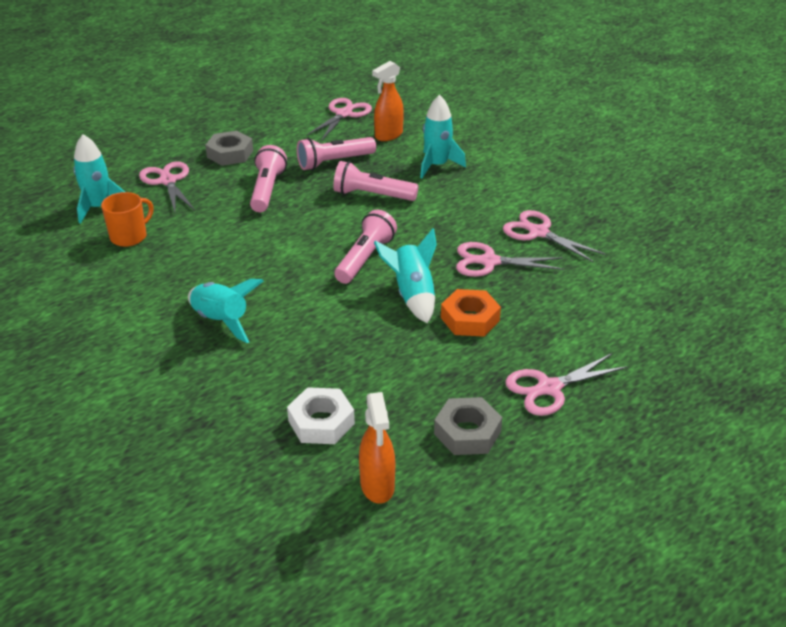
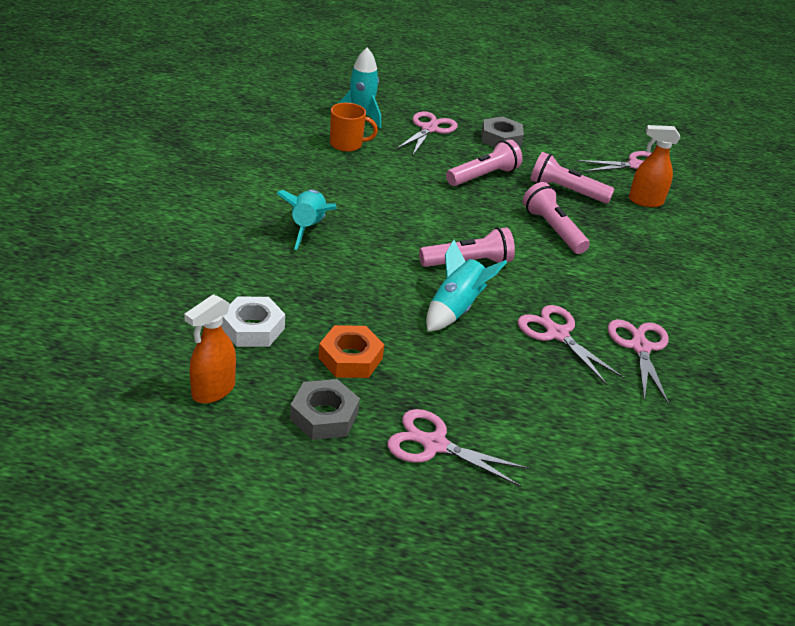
camera: 45 degrees right, 0 degrees up
(437, 165) = (645, 245): turquoise rocket -> none
(470, 319) = (466, 355): orange nut -> orange nut (350, 358)

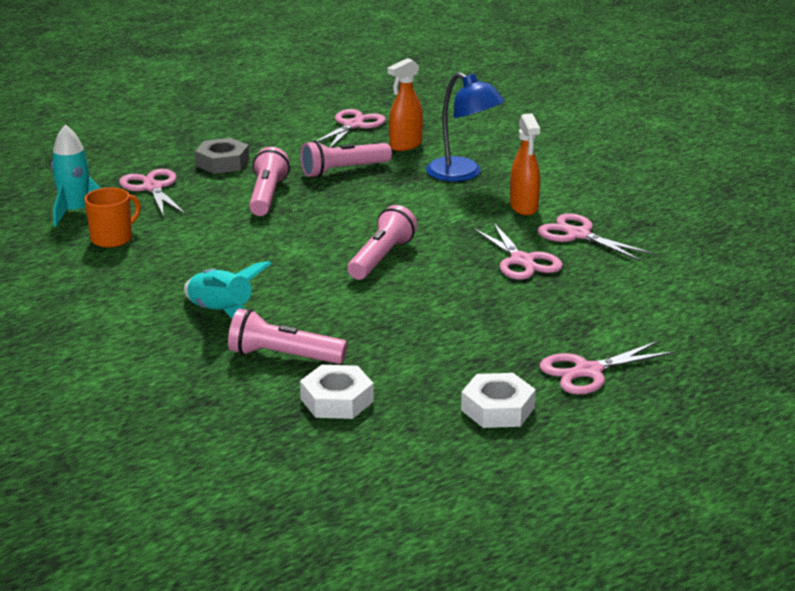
camera: 45 degrees left, 10 degrees down
(213, 390) = (400, 453): orange spray bottle -> orange spray bottle (524, 207)
(324, 416) = (497, 409): grey nut -> white nut
(350, 358) = (439, 367): orange nut -> none
(455, 309) = (435, 291): turquoise rocket -> none
(553, 229) = (388, 201): pink flashlight -> pink flashlight (283, 356)
(557, 334) = (522, 261): pink scissors -> pink scissors turned 120 degrees counterclockwise
(645, 246) = (463, 174): none -> blue lamp

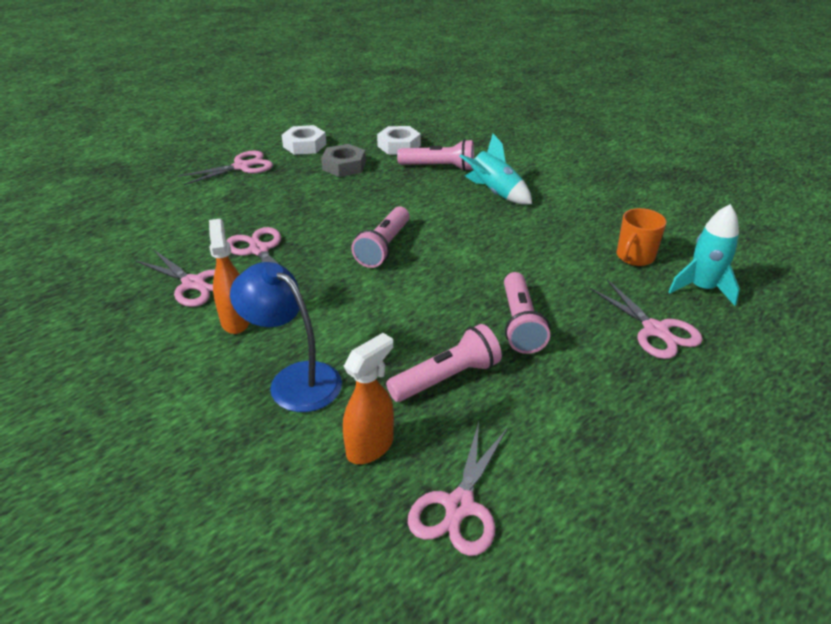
camera: 175 degrees right, 10 degrees up
(222, 162) = (606, 386): grey nut -> grey nut (344, 166)

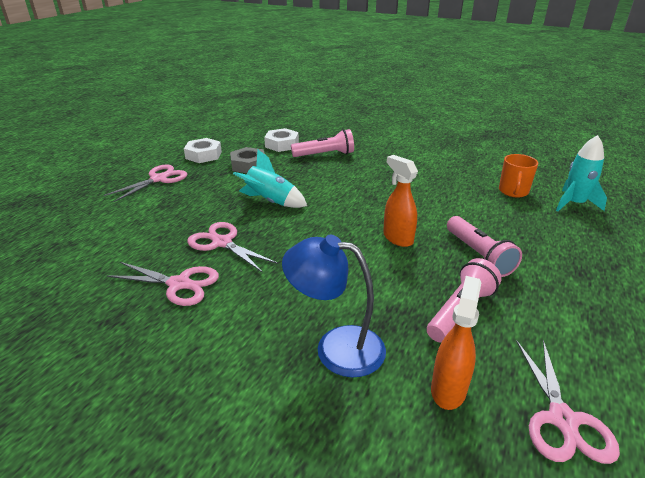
camera: 20 degrees left, 5 degrees down
(236, 320) = (243, 308): orange spray bottle -> orange spray bottle (397, 238)
(383, 247) = (328, 219): pink flashlight -> none
(495, 193) = (381, 166): turquoise rocket -> turquoise rocket (270, 202)
(655, 330) = (572, 239): pink scissors -> none

